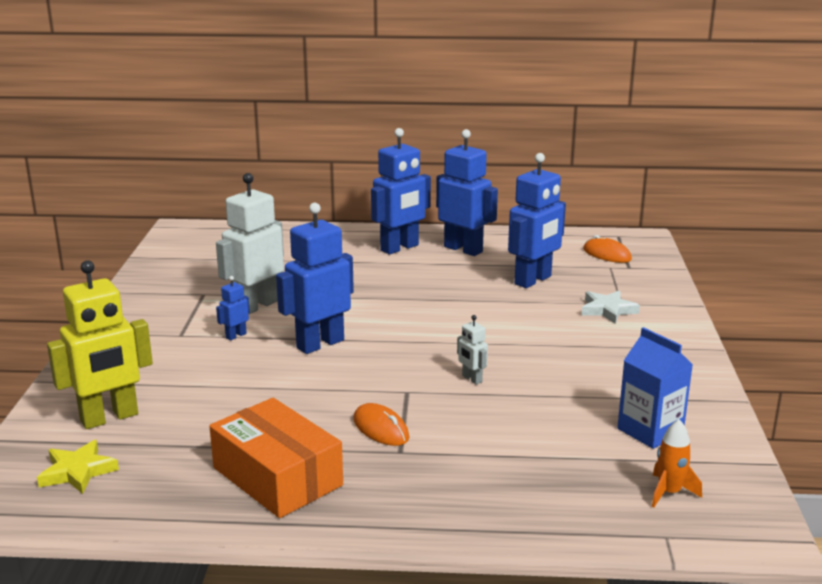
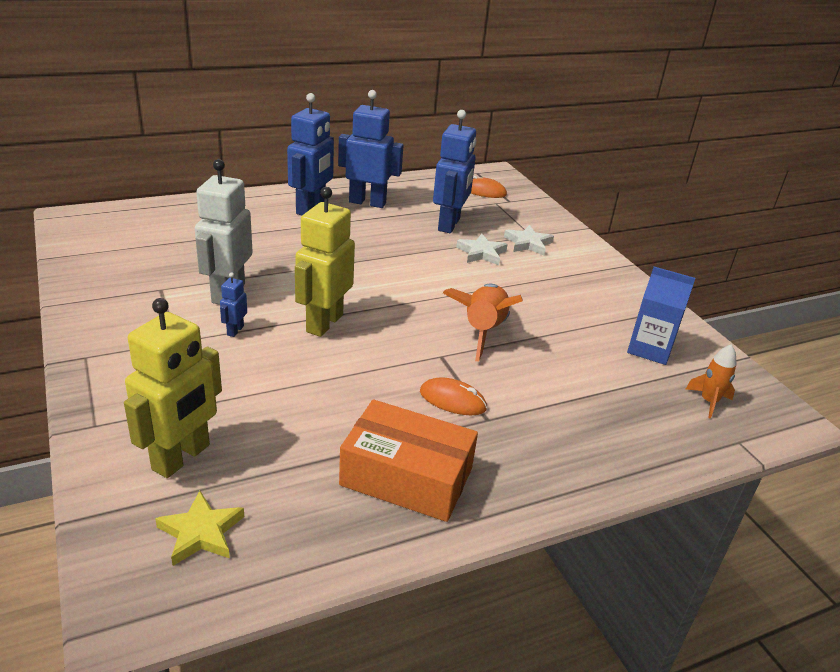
camera: 30 degrees left, 10 degrees up
(320, 344) = (324, 323): blue robot -> yellow robot
(471, 379) = (483, 331): white robot -> orange rocket
(543, 311) = (481, 253): none -> white star

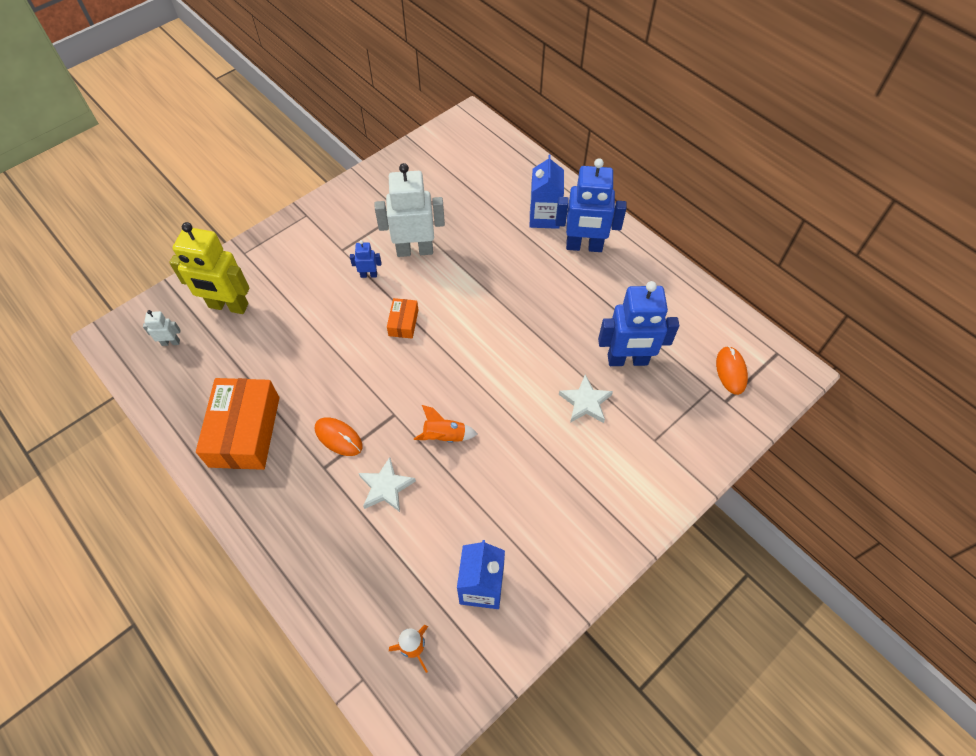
camera: 75 degrees right, 25 degrees up
(201, 532) = (171, 342): yellow star -> white robot
(256, 216) = (544, 217): none -> blue carton
(324, 323) = (403, 322): yellow robot -> orange box
(367, 202) = (627, 281): blue robot -> none
(452, 400) = (338, 437): orange mouse -> orange mouse turned 60 degrees counterclockwise
(483, 331) = (444, 436): orange rocket -> orange rocket, size x0.57
(528, 243) = (633, 439): white star -> white star (386, 487)

